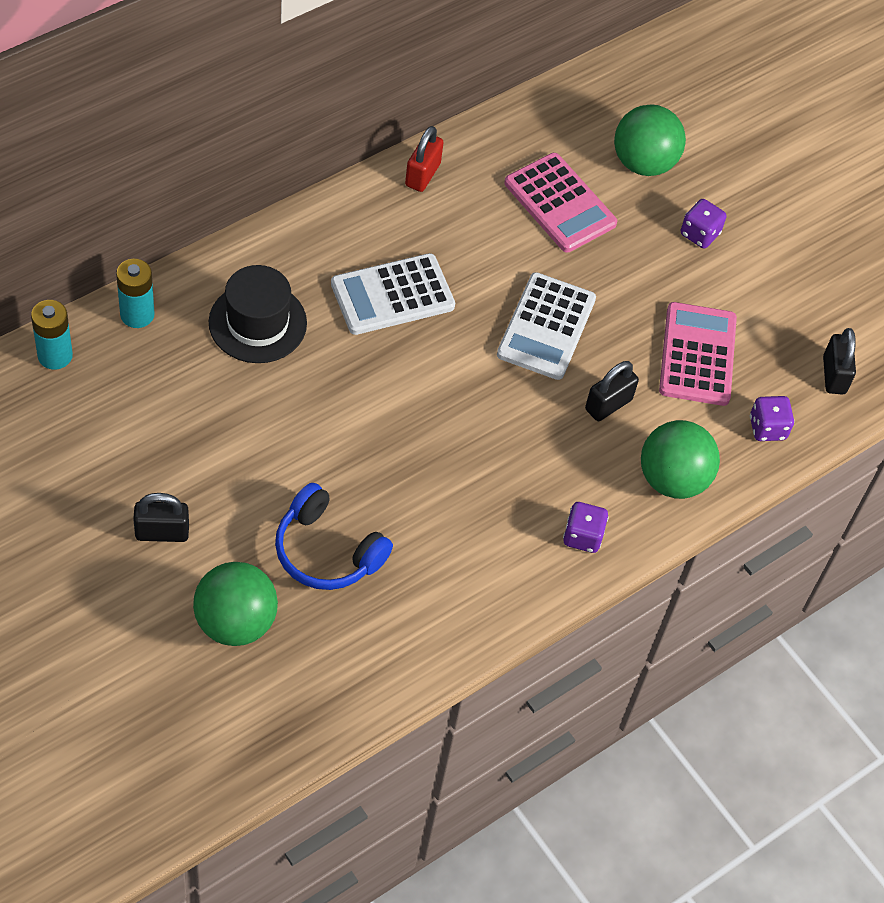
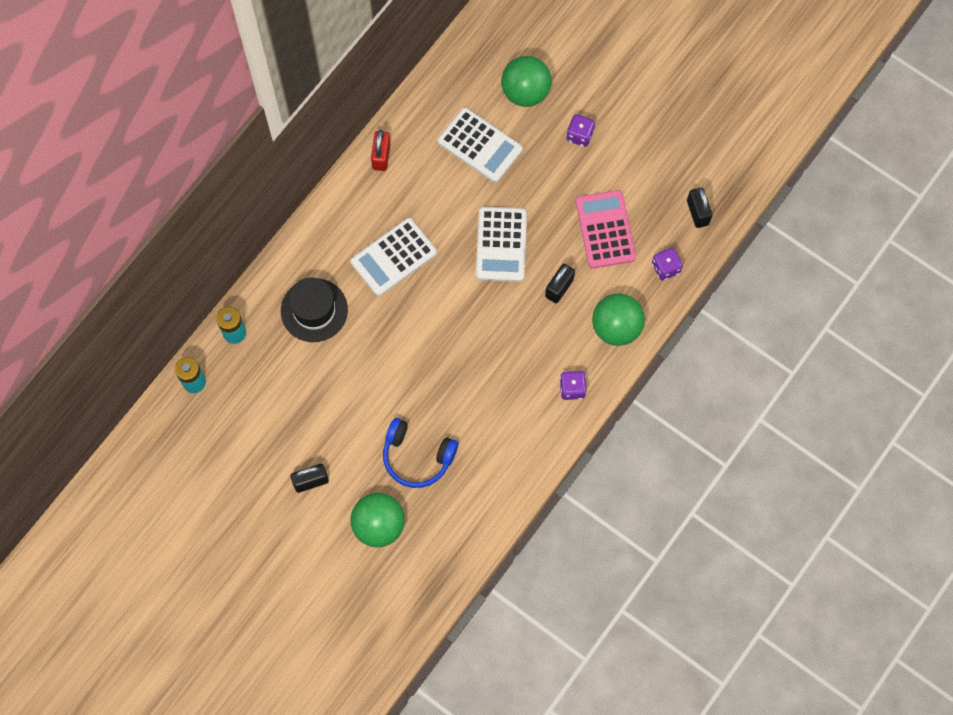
camera: 10 degrees left, 15 degrees up
(560, 203) = (480, 145): pink calculator -> white calculator

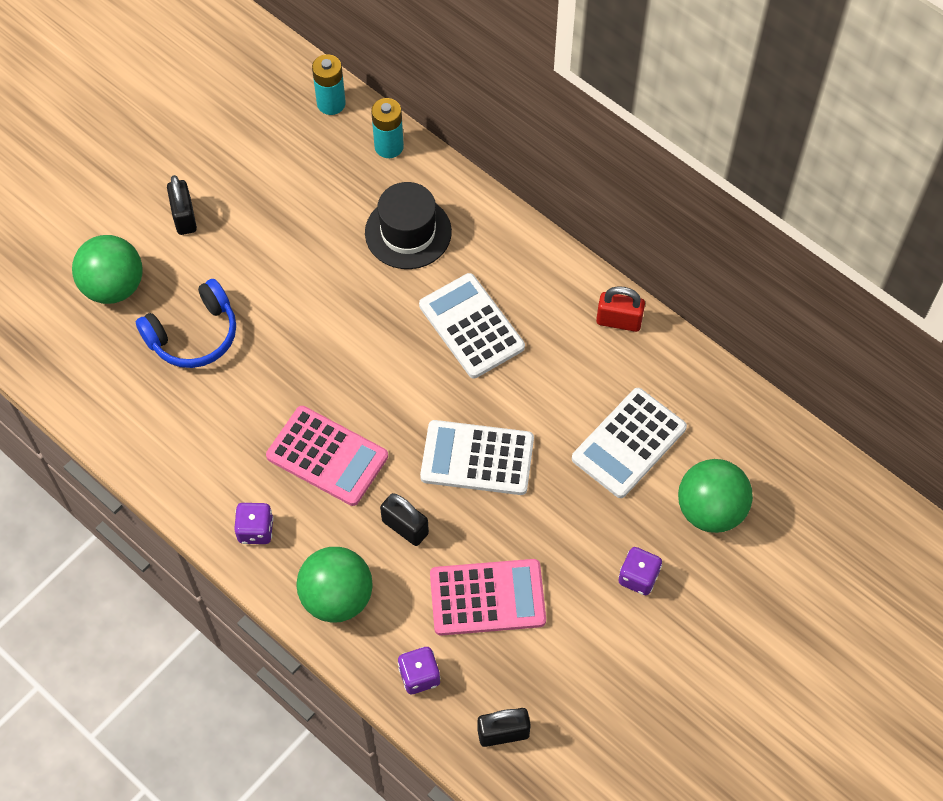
camera: 95 degrees right, 10 degrees down
(417, 457) = (194, 335): blue headphones -> blue headphones turned 150 degrees counterclockwise
(509, 347) = (327, 456): none -> pink calculator

